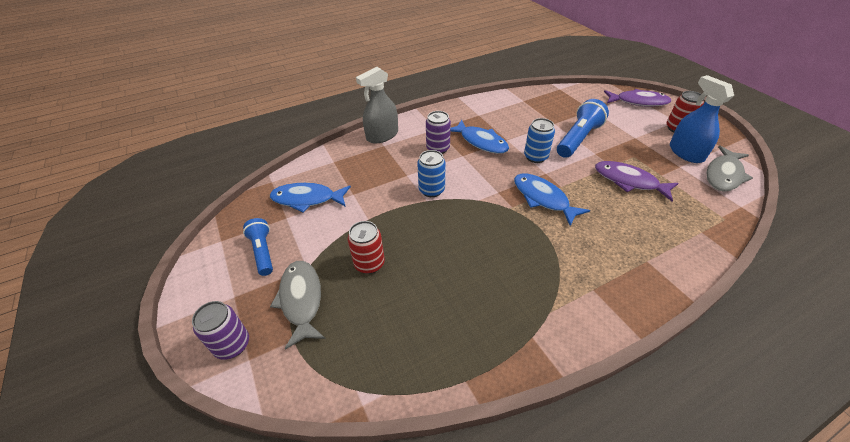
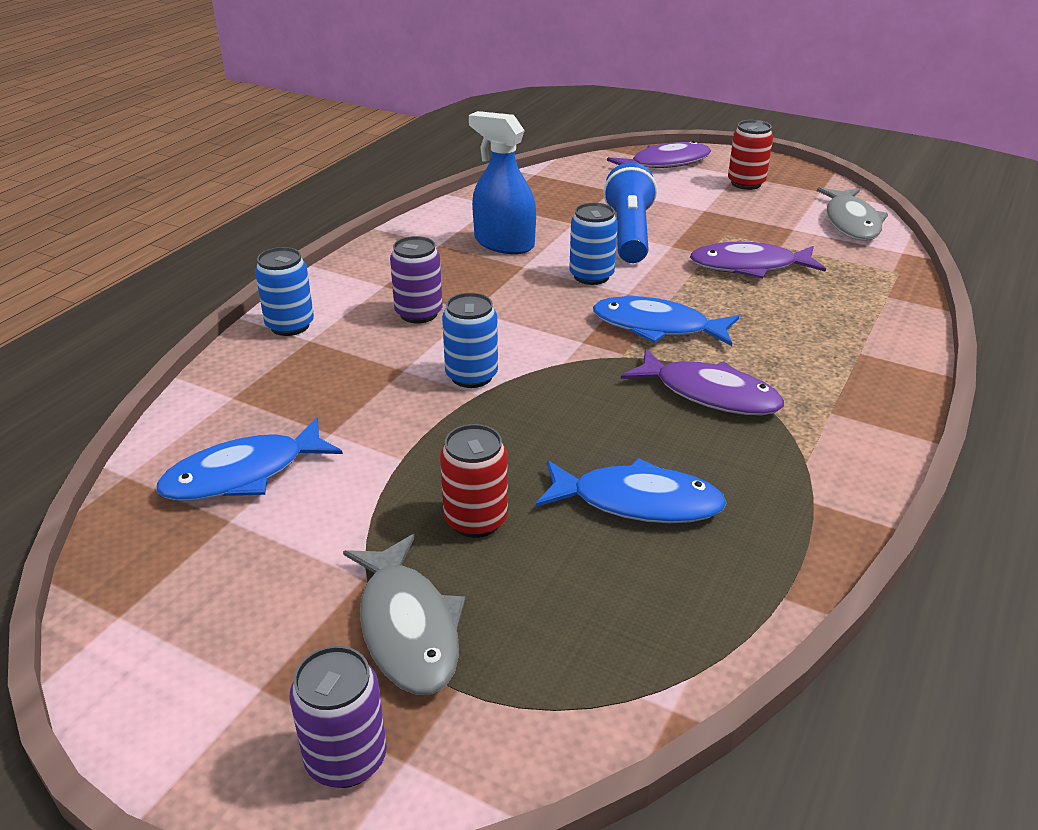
camera: 35 degrees left, 10 degrees down
(263, 252) = (242, 593): blue flashlight -> none
(301, 300) = (408, 627): grey fish -> grey fish turned 150 degrees counterclockwise
(382, 135) = (290, 325): grey spray bottle -> blue can
(481, 142) = (483, 282): blue fish -> blue fish (637, 502)
(534, 248) = (709, 394): none -> purple fish
(686, 153) = (784, 210): blue spray bottle -> blue spray bottle (504, 243)

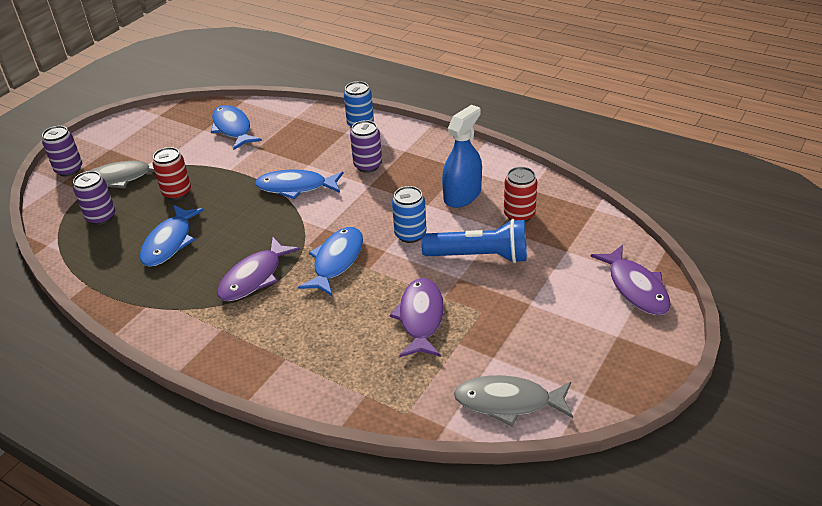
camera: 95 degrees right, 5 degrees up
(471, 376) = (296, 187): blue can -> blue fish
(562, 629) = (101, 217): none -> purple can
(746, 183) = (594, 339): red can -> red can (519, 215)

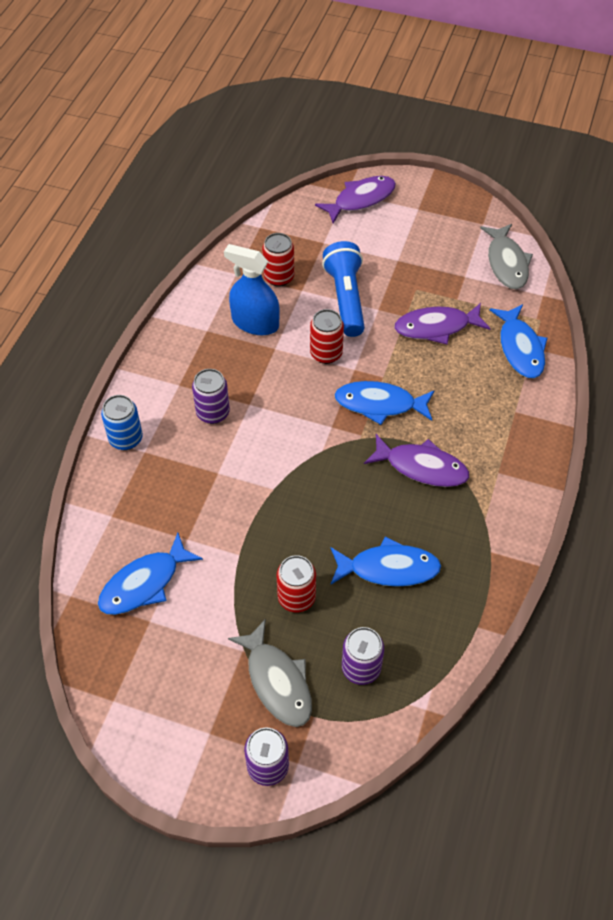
camera: 105 degrees left, 15 degrees up
(296, 187) = (265, 472): blue fish -> blue fish (520, 348)
(410, 234) = (326, 354): blue can -> red can

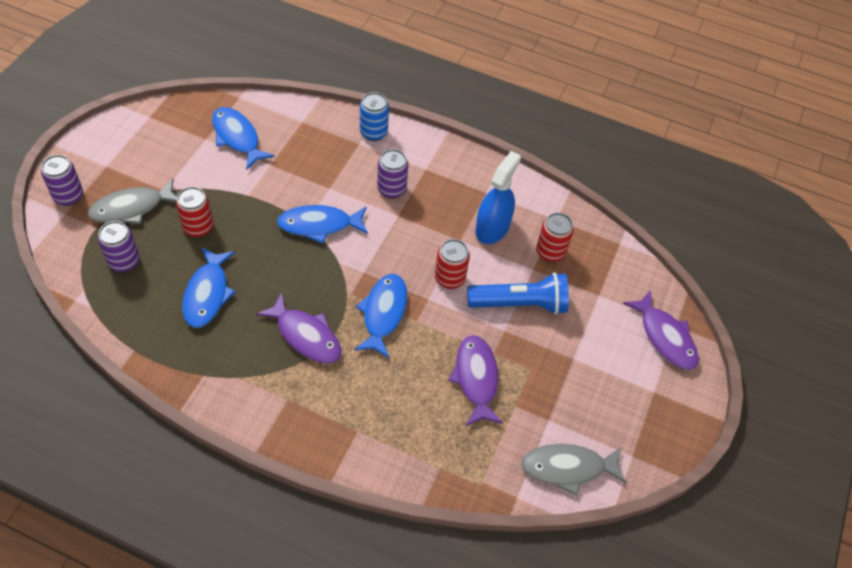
camera: 90 degrees right, 0 degrees up
(421, 467) = (306, 336): purple fish -> purple fish turned 75 degrees counterclockwise
(520, 348) = (440, 454): blue fish -> blue fish (319, 225)

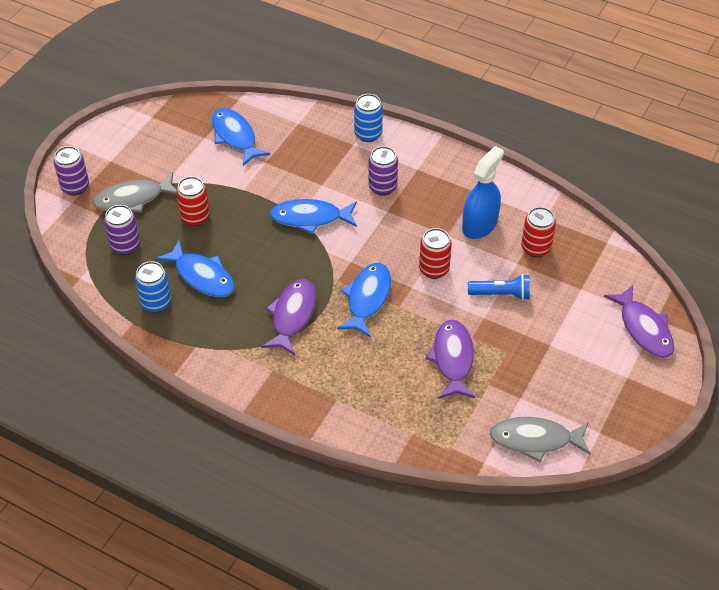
camera: 10 degrees right, 5 degrees down
(159, 326) = (156, 303): none -> blue can
(207, 293) = (202, 276): blue fish -> blue fish turned 60 degrees counterclockwise
(306, 336) = (292, 315): purple fish -> purple fish turned 120 degrees counterclockwise
(520, 303) = (501, 294): blue flashlight -> blue flashlight, size x0.64

